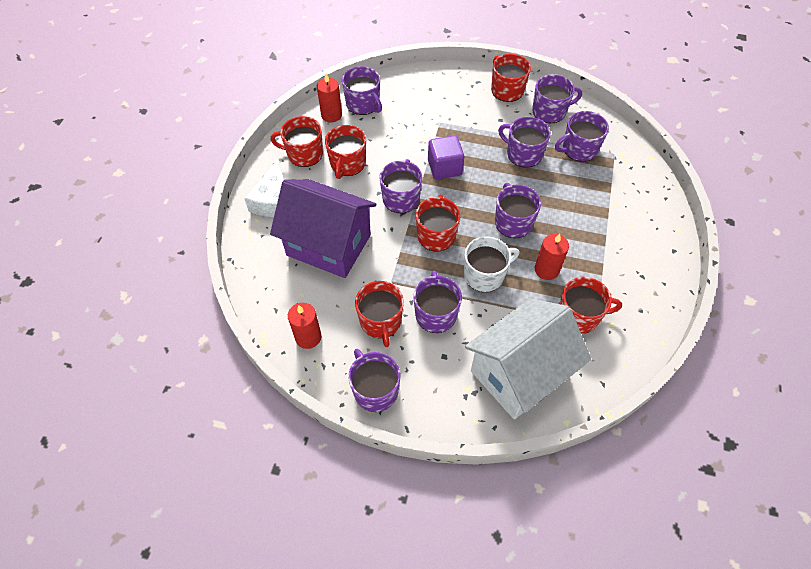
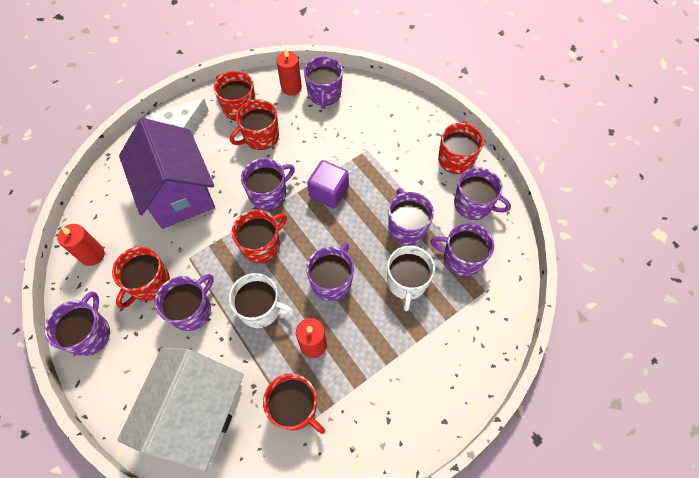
camera: 40 degrees right, 5 degrees up
(519, 373) = (197, 413): white house -> white house turned 75 degrees counterclockwise
(562, 188) = (407, 282): none -> white mug

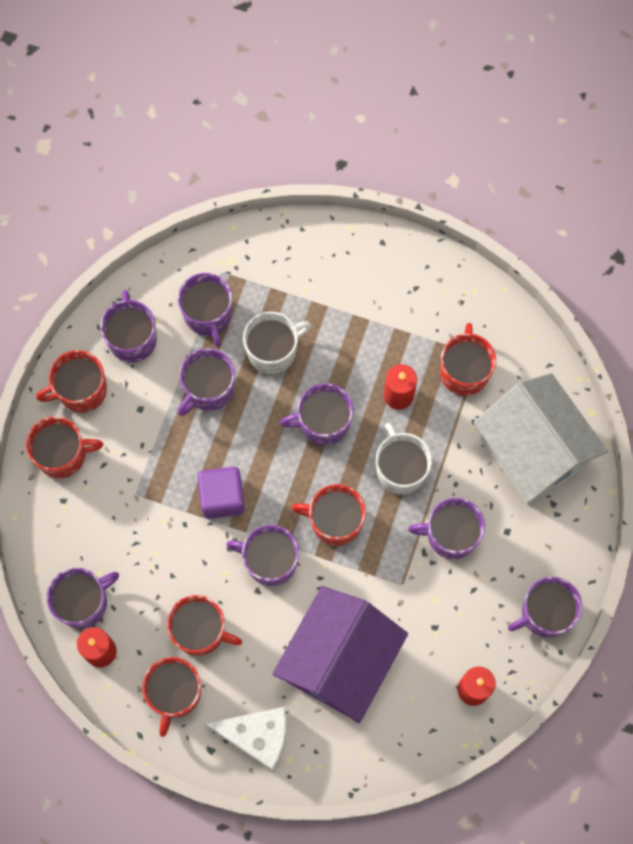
camera: 125 degrees left, 10 degrees up
(149, 283) = (457, 601): red mug -> red mug (62, 454)
(197, 413) = (532, 451): white house -> white house turned 75 degrees clockwise

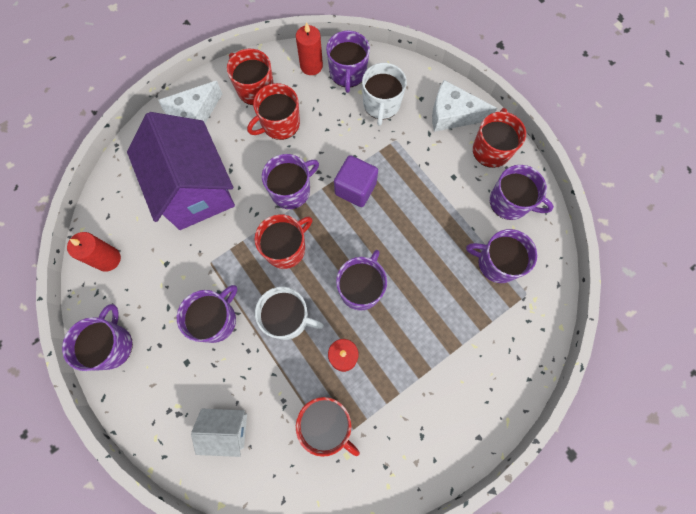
camera: 125 degrees right, 0 degrees up
(62, 454) = (452, 114): red mug -> white cheese
(209, 389) = (439, 228): purple mug -> none
(273, 351) = (439, 290): white mug -> white mug (381, 105)
(532, 451) = (227, 429): white house -> white house, size x0.47

